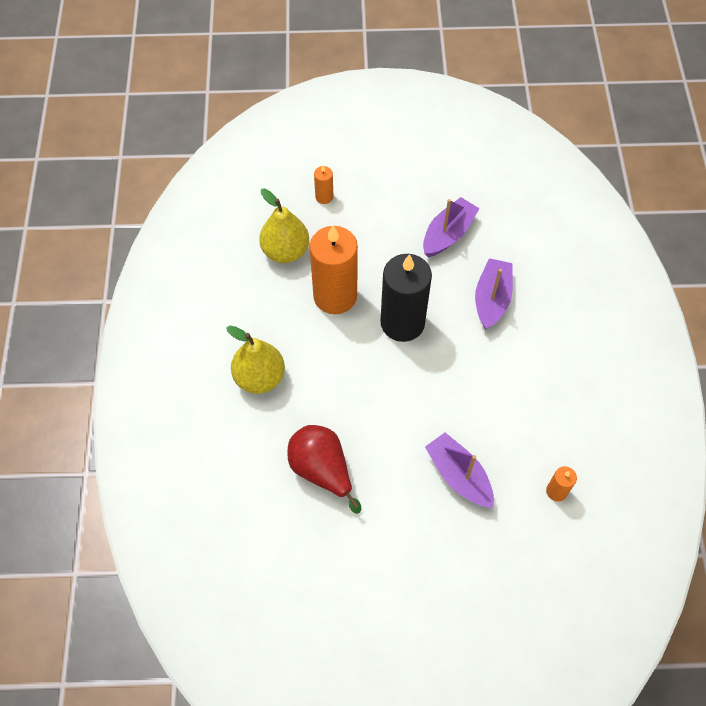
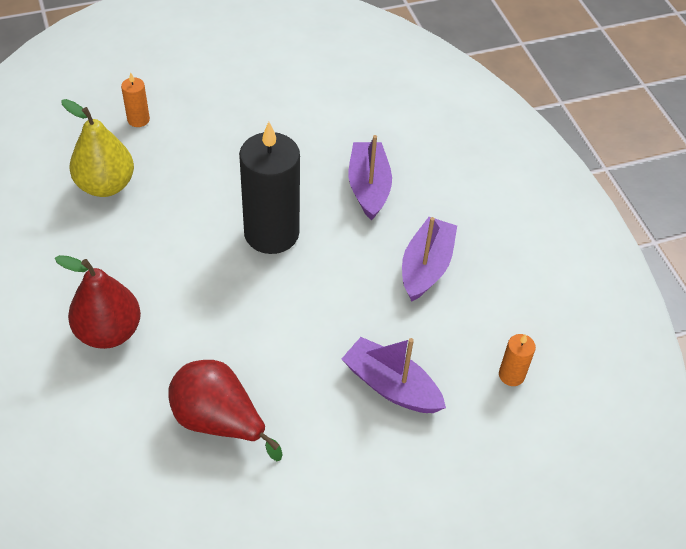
camera: 20 degrees left, 10 degrees down
(260, 377) = (109, 332): yellow pear -> red pear
(335, 296) = (181, 221): orange candle -> none
(448, 234) = (297, 131): purple boat -> purple boat (426, 267)

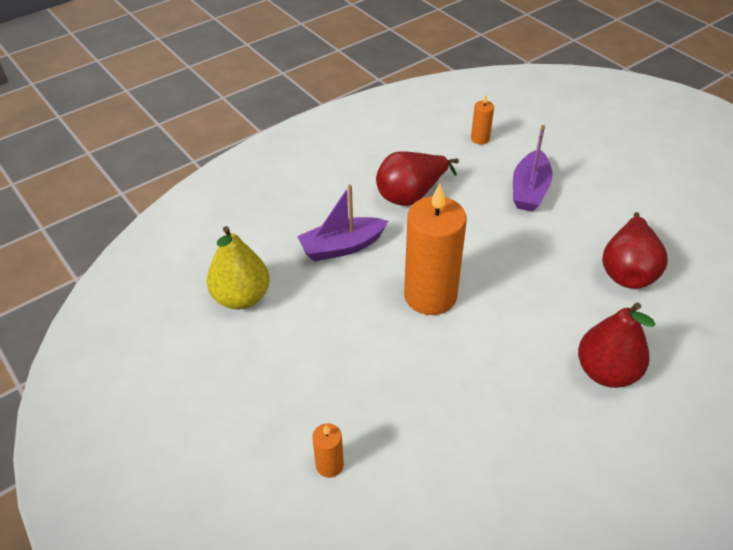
camera: 105 degrees left, 5 degrees down
(106, 185) = (442, 453): yellow pear -> yellow pear (241, 297)
(271, 233) = (430, 295): black candle -> orange candle
(426, 267) = (411, 195): purple boat -> red pear

